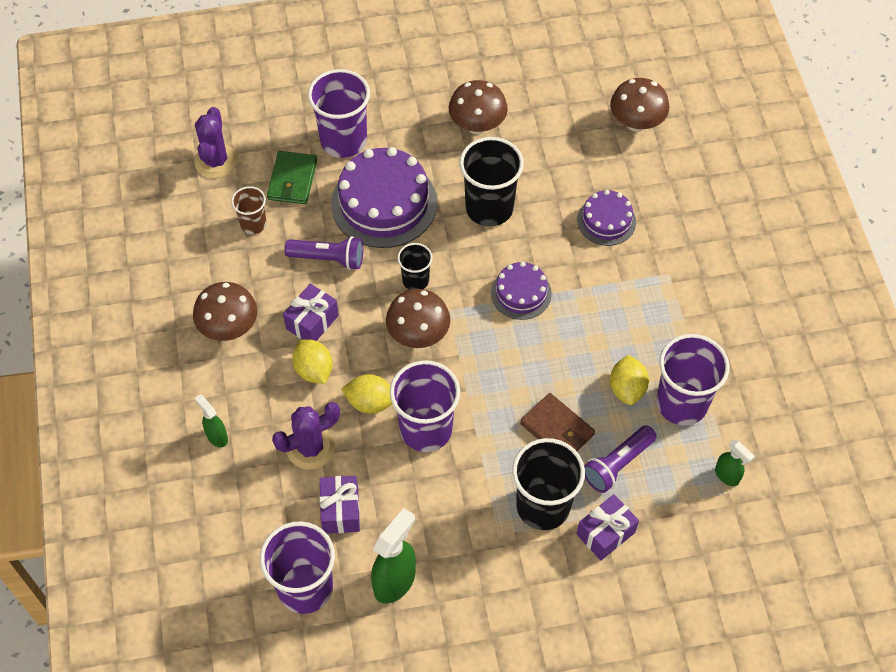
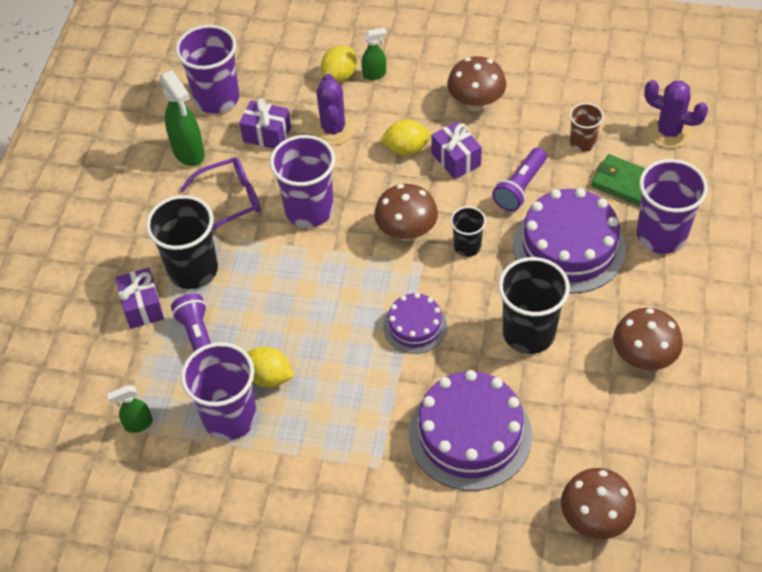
camera: 115 degrees right, 5 degrees down
(370, 402) = (355, 179): yellow lemon -> yellow lemon (340, 76)
(442, 509) = (230, 200): none -> purple glasses
(557, 429) = (258, 305): brown wallet -> none
(606, 221) = (470, 434): purple cake -> purple cake, size x1.82

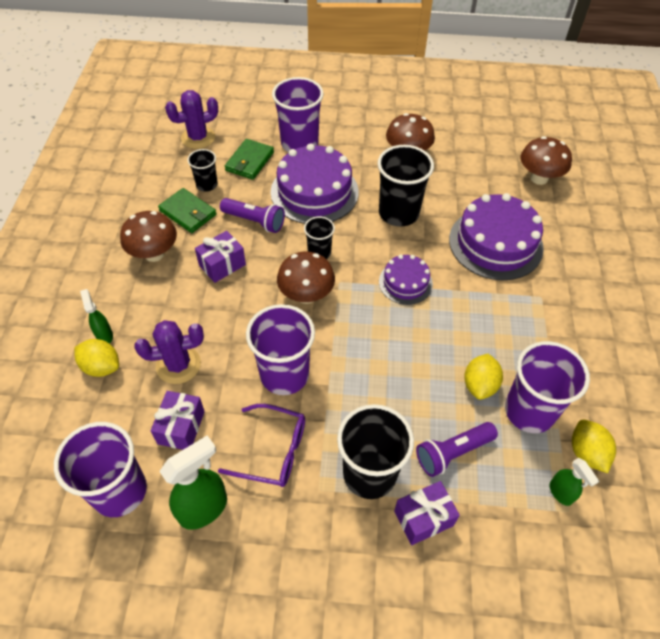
camera: 100 degrees left, 0 degrees up
(230, 200) = (273, 451): purple glasses -> purple glasses turned 135 degrees clockwise
(406, 149) = (208, 302): yellow lemon -> yellow lemon (586, 453)
(536, 128) = (188, 213): none -> green wallet
(582, 143) = (207, 185): brown cup -> black cup
(668, 132) = (198, 138): purple cactus -> purple cactus turned 45 degrees clockwise

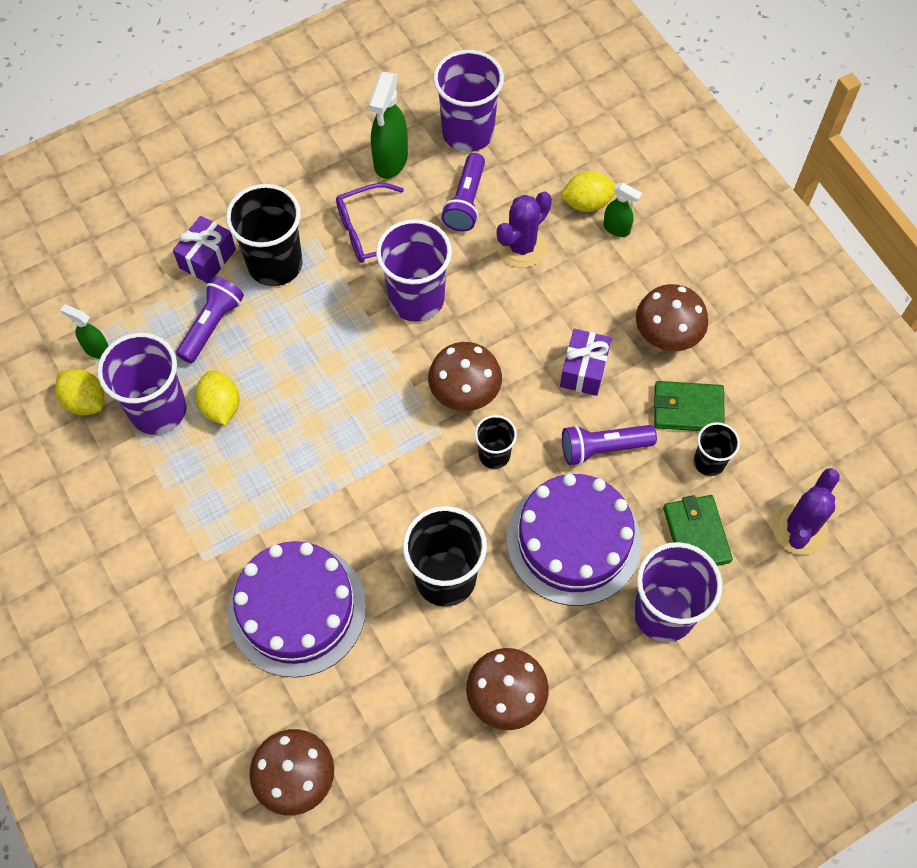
camera: 145 degrees right, 10 degrees up
(181, 427) = (466, 201): purple gift -> purple flashlight
(405, 282) = (370, 479): purple cake -> none

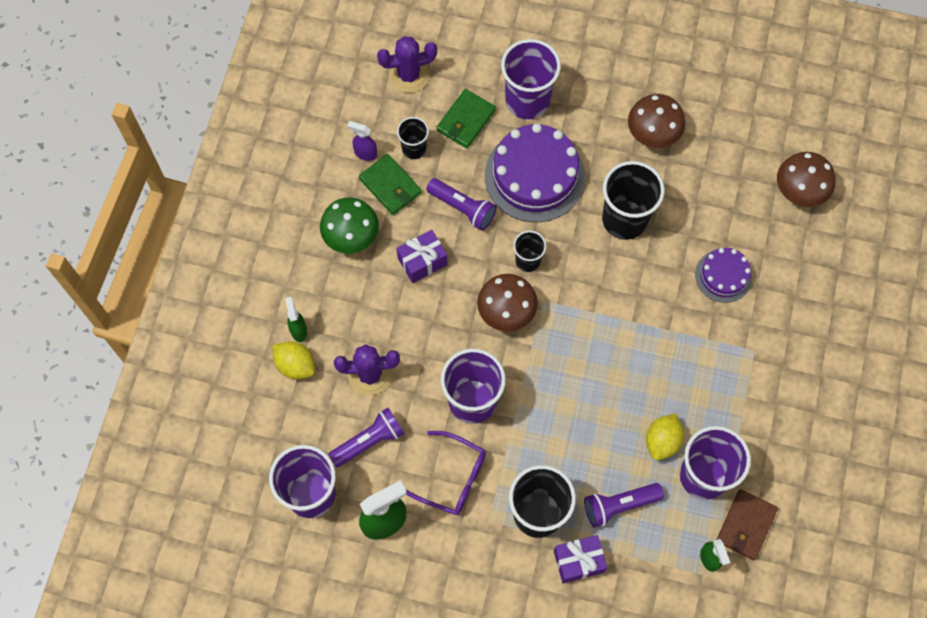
camera: 135 degrees left, 5 degrees up
(85, 401) = (745, 525): yellow lemon -> brown wallet
(297, 609) = (723, 276): purple cake -> purple cake, size x0.55
(666, 336) = (351, 237): brown mushroom -> green mushroom
(744, 417) = (365, 153): none -> purple spray bottle

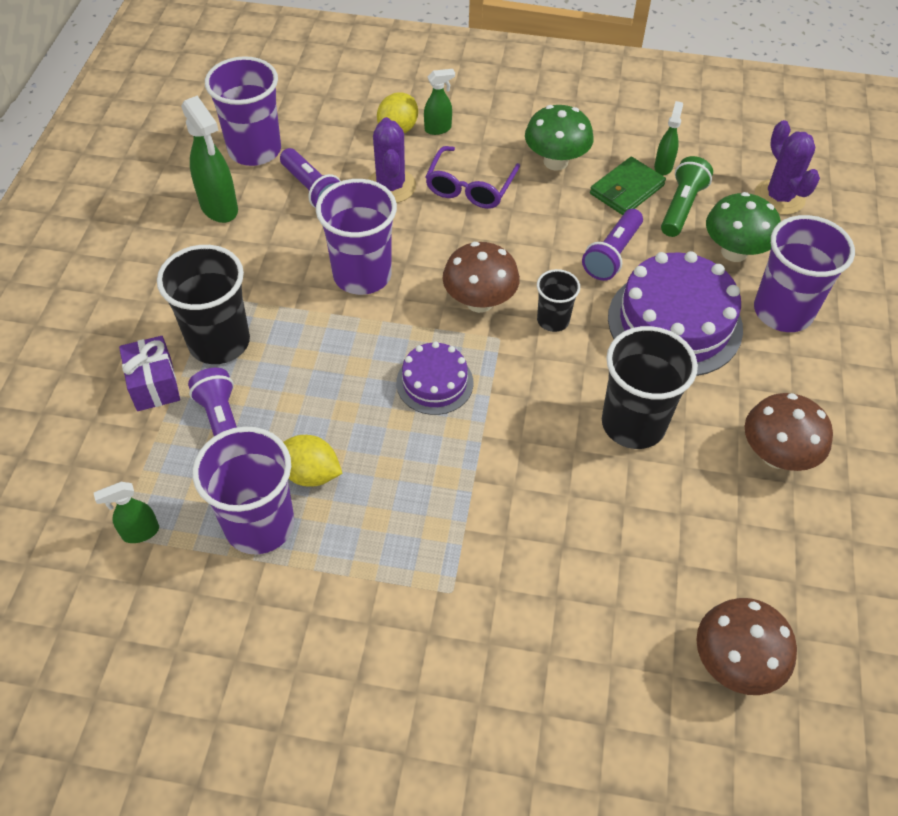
camera: 85 degrees right, 15 degrees down
(365, 153) = (663, 166): purple spray bottle -> green spray bottle
(414, 148) = (681, 207): black cup -> green flashlight
(422, 261) = (535, 222): purple gift -> none
(452, 478) = (267, 261): purple glasses -> purple glasses (470, 187)
(466, 120) = (734, 252): green wallet -> green mushroom
(723, 276) = (567, 550): purple cake -> purple cake (434, 383)
(745, 525) = (183, 579): brown wallet -> none

